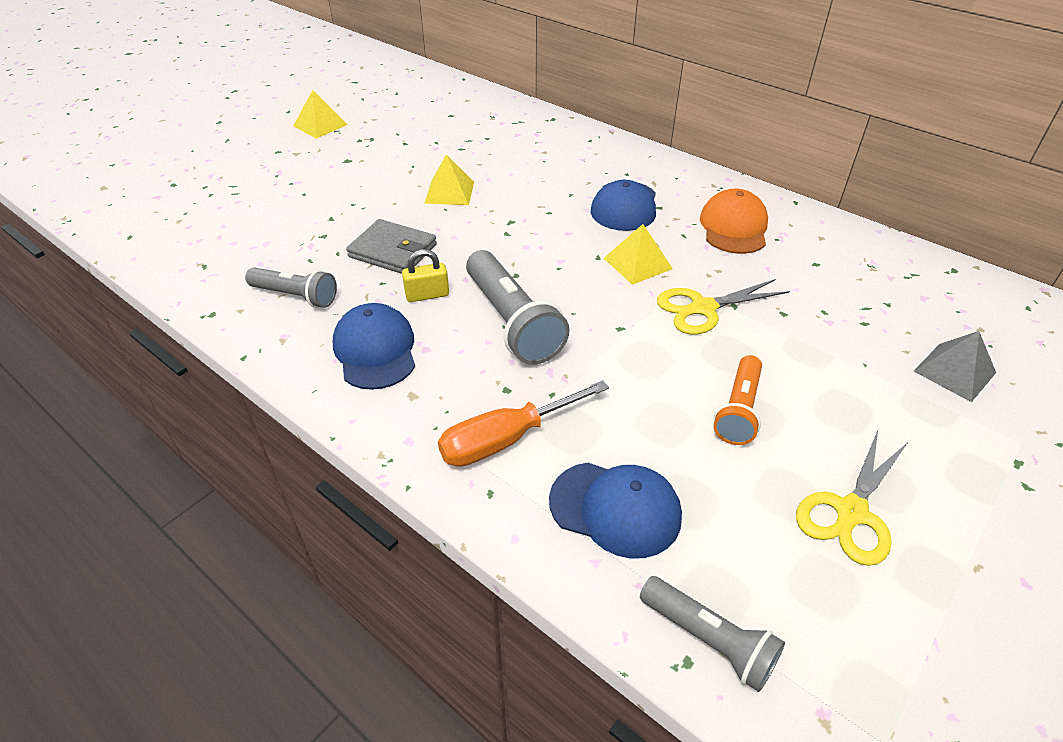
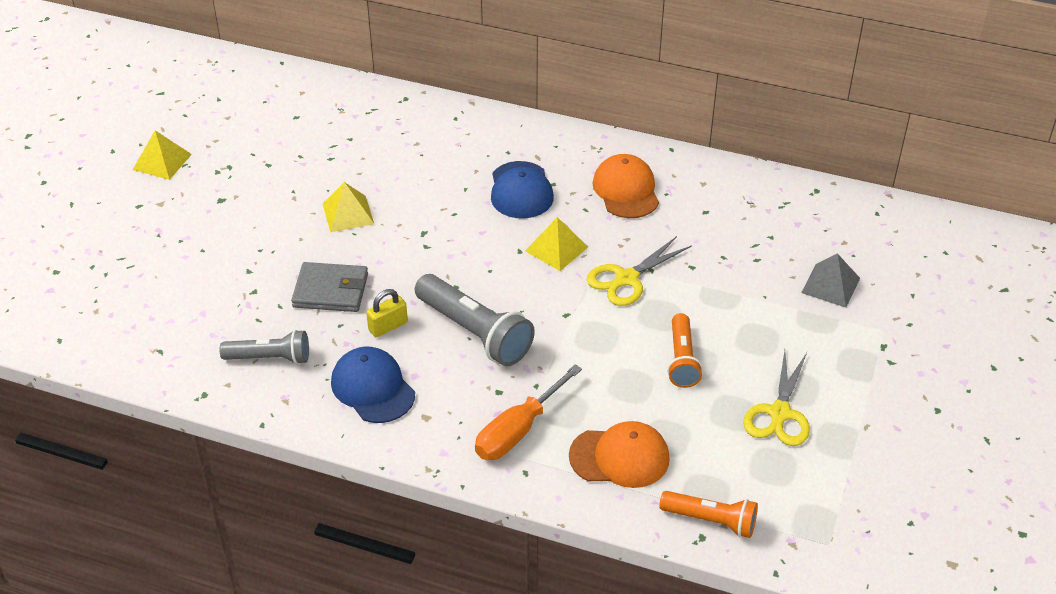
camera: 20 degrees left, 0 degrees up
(615, 509) = (619, 457): blue cap -> orange cap
(709, 640) = (711, 521): grey flashlight -> orange flashlight

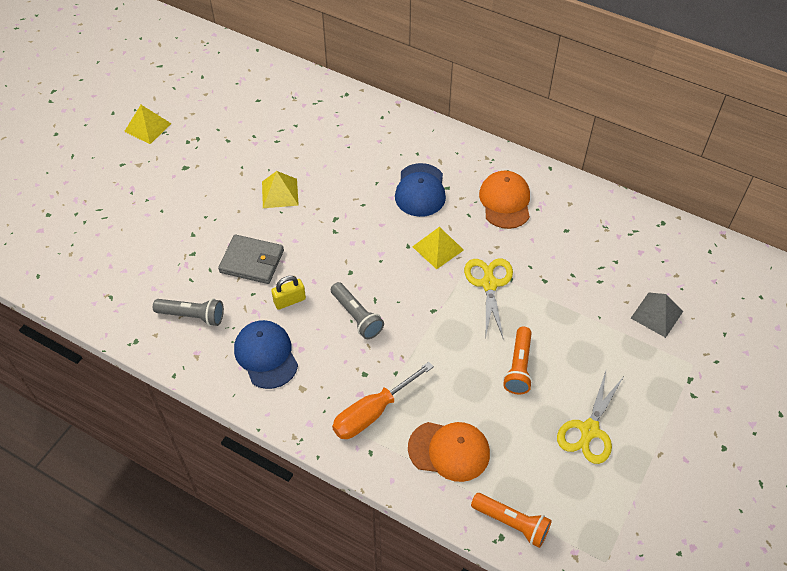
camera: 10 degrees right, 10 degrees up
(475, 333) = (356, 316): grey flashlight -> grey flashlight, size x0.62
(627, 279) = (489, 284): yellow scissors -> yellow scissors turned 120 degrees clockwise

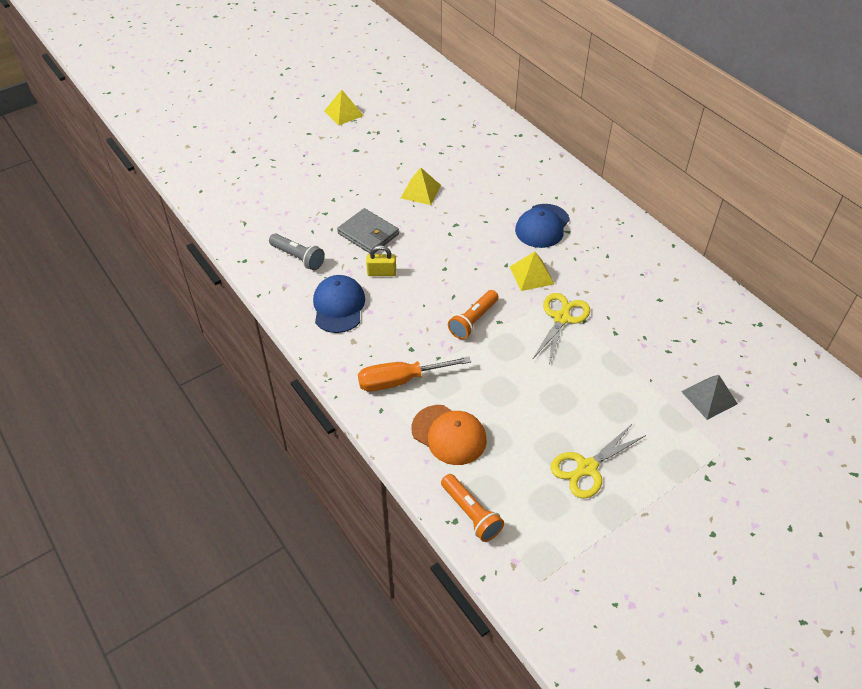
camera: 25 degrees right, 5 degrees down
(356, 316) = (430, 303): grey flashlight -> none
(505, 201) = (615, 258): orange cap -> none
(518, 367) = (550, 393): orange flashlight -> orange flashlight (473, 321)

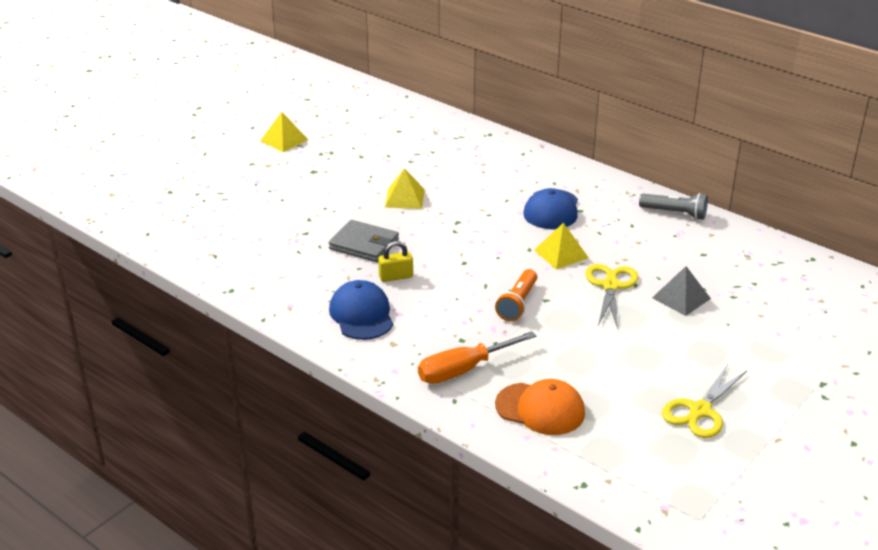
camera: 15 degrees left, 15 degrees down
(298, 257) = (293, 278): grey flashlight -> grey flashlight (675, 213)
(471, 513) = (598, 474): orange flashlight -> none
(709, 397) = (793, 328): grey pyramid -> grey pyramid (681, 298)

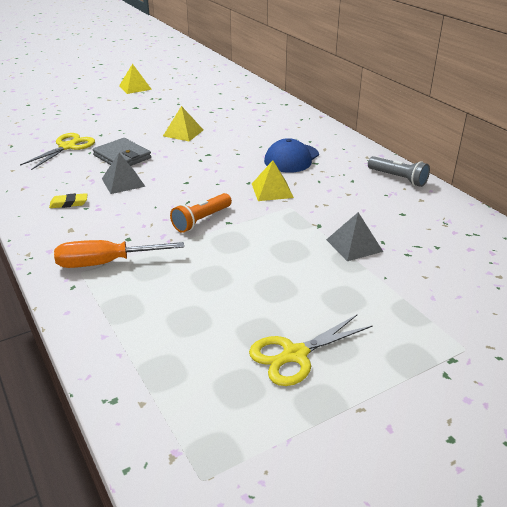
camera: 20 degrees right, 0 degrees up
(361, 314) = (69, 203): blue cap -> yellow eraser
(396, 277) = (123, 182): yellow padlock -> grey pyramid
(540, 409) = (139, 313): orange cap -> none
(610, 286) = (295, 223): yellow scissors -> yellow scissors (67, 147)

